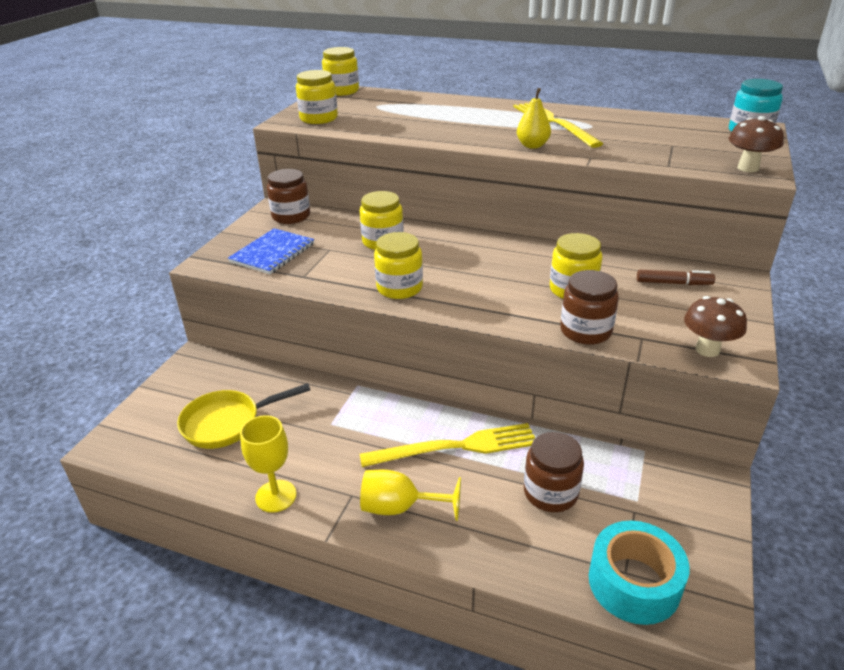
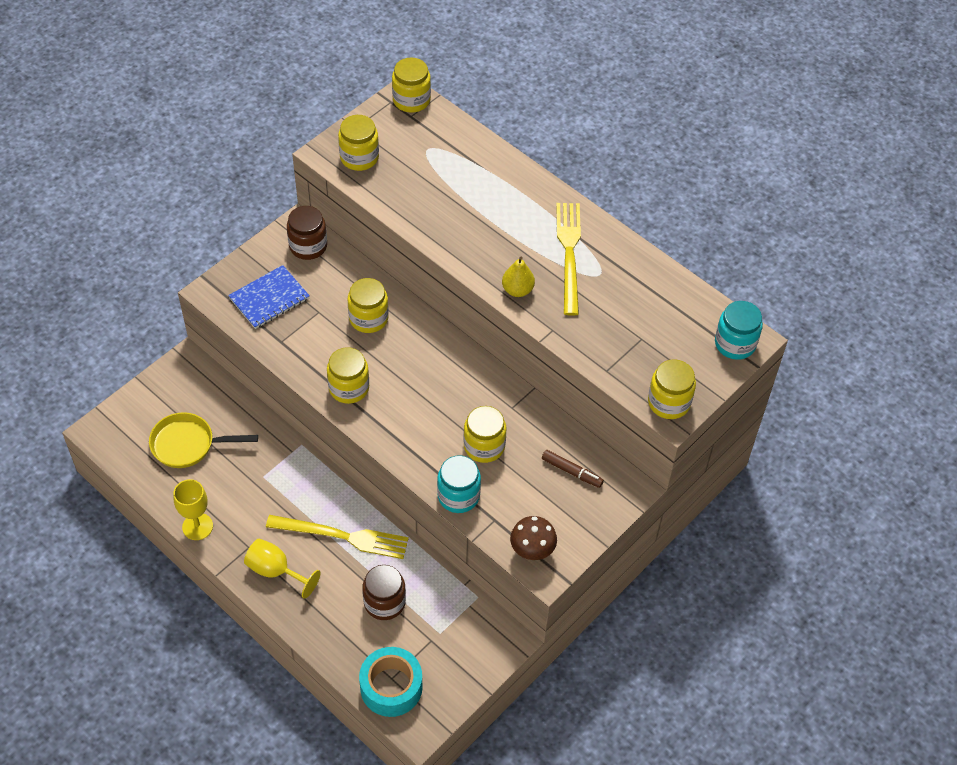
camera: 20 degrees right, 20 degrees up
(585, 331) = (458, 496): brown jar -> turquoise jar
(748, 168) = (669, 402): brown mushroom -> yellow jar

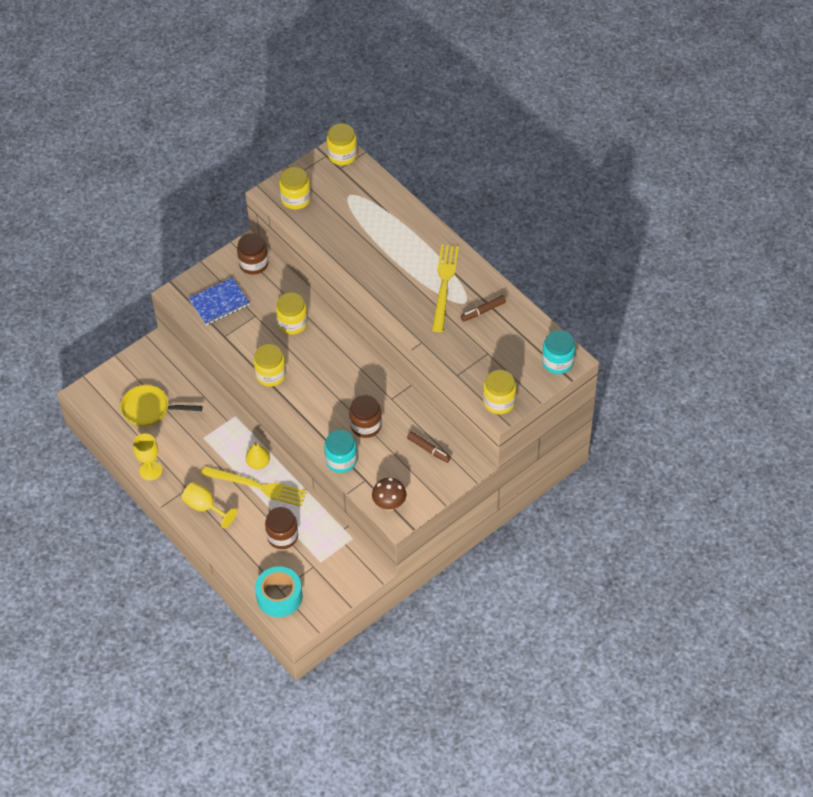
camera: 10 degrees right, 0 degrees up
(484, 446) = (366, 425): yellow jar -> brown jar
(517, 290) = (400, 310): yellow pear -> yellow pear (258, 463)
(625, 284) = (483, 311): none -> brown marker

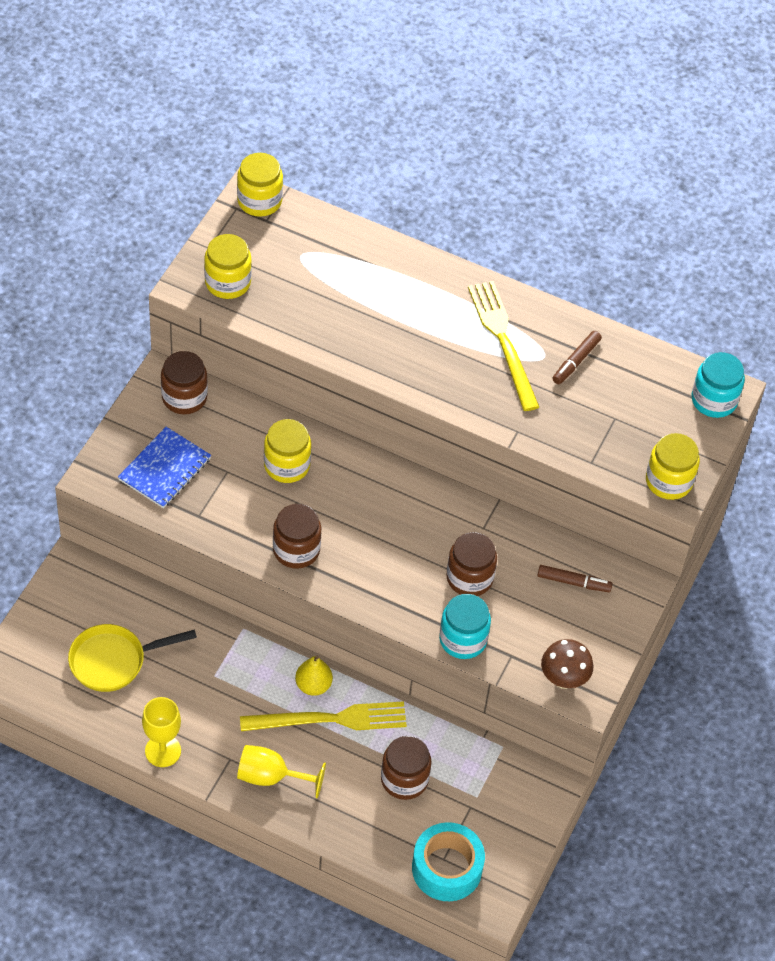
camera: 30 degrees left, 0 degrees up
(271, 375) = (296, 550): yellow jar -> brown jar

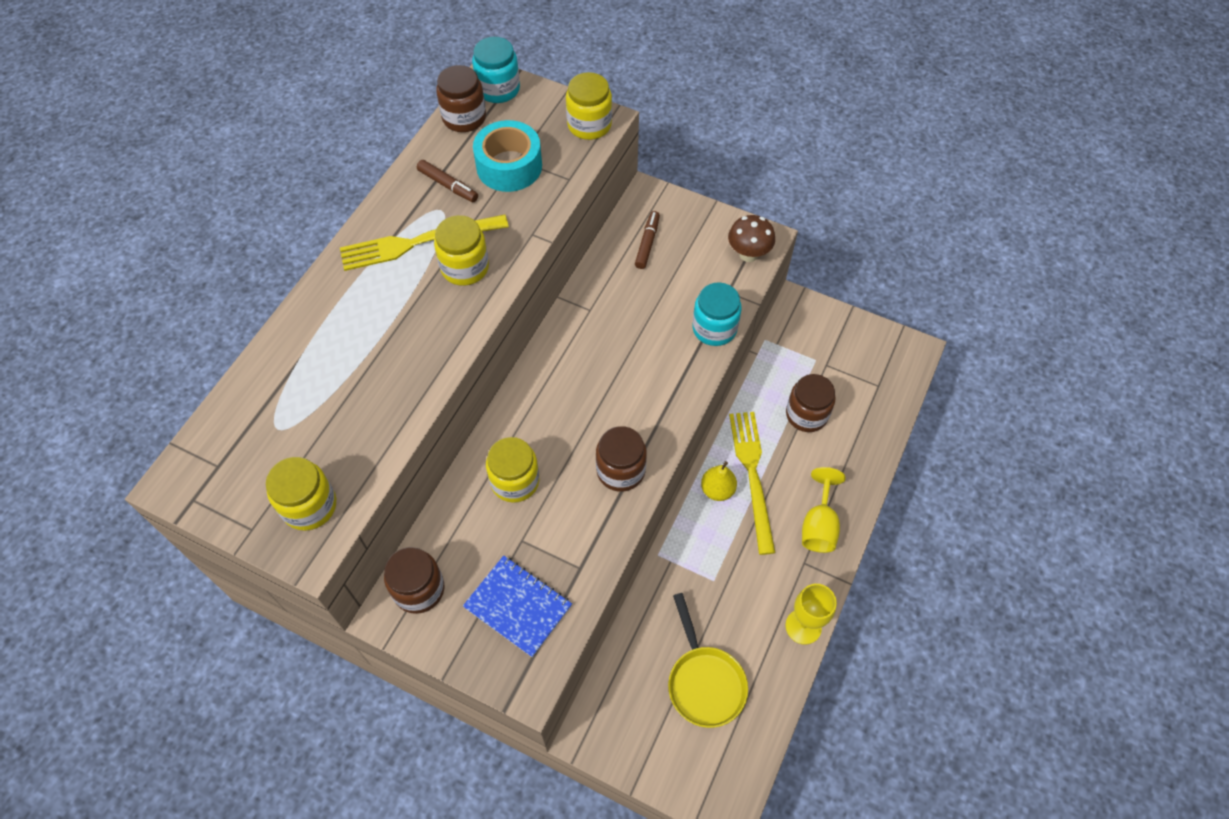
camera: 85 degrees left, 5 degrees up
(259, 201) = (186, 474): yellow jar -> yellow jar (465, 267)
(447, 868) = (887, 383): turquoise tape -> turquoise tape (509, 166)
(469, 578) = (647, 322): brown jar -> brown jar (464, 118)

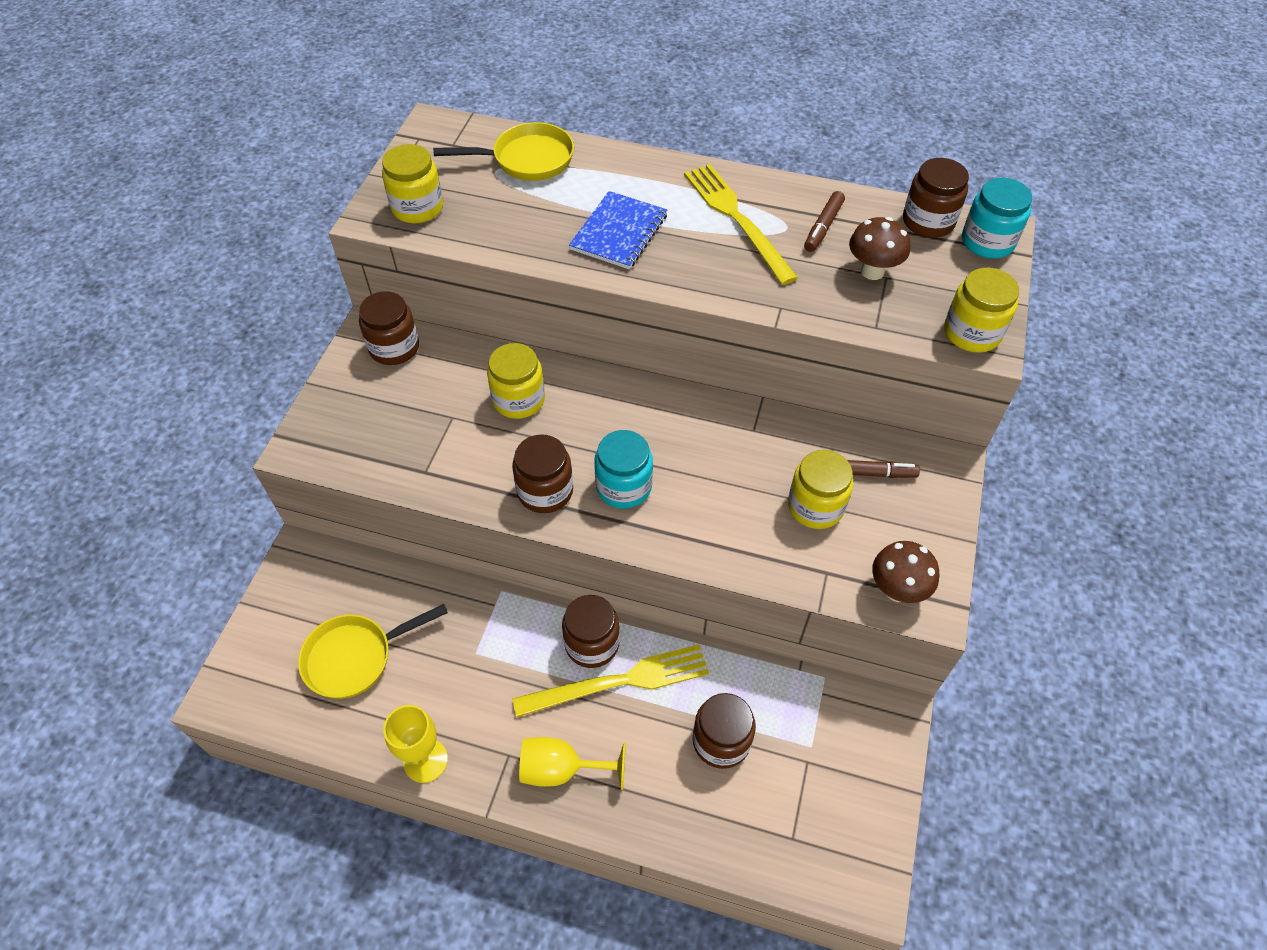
camera: 80 degrees right, 5 degrees down
(271, 398) = (527, 159): none -> yellow pan
(465, 267) = (715, 260): yellow jar -> yellow jar (815, 506)
(509, 166) = (872, 271): turquoise tape -> brown mushroom
(518, 606) = (379, 426): blue notebook -> blue notebook (619, 232)
(714, 328) = (764, 563): turquoise jar -> turquoise jar (624, 487)
(717, 490) = (592, 644): yellow pear -> brown jar

